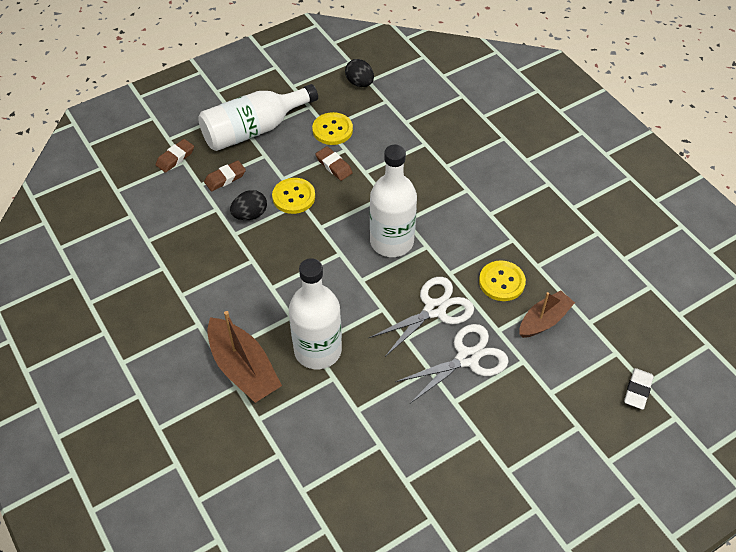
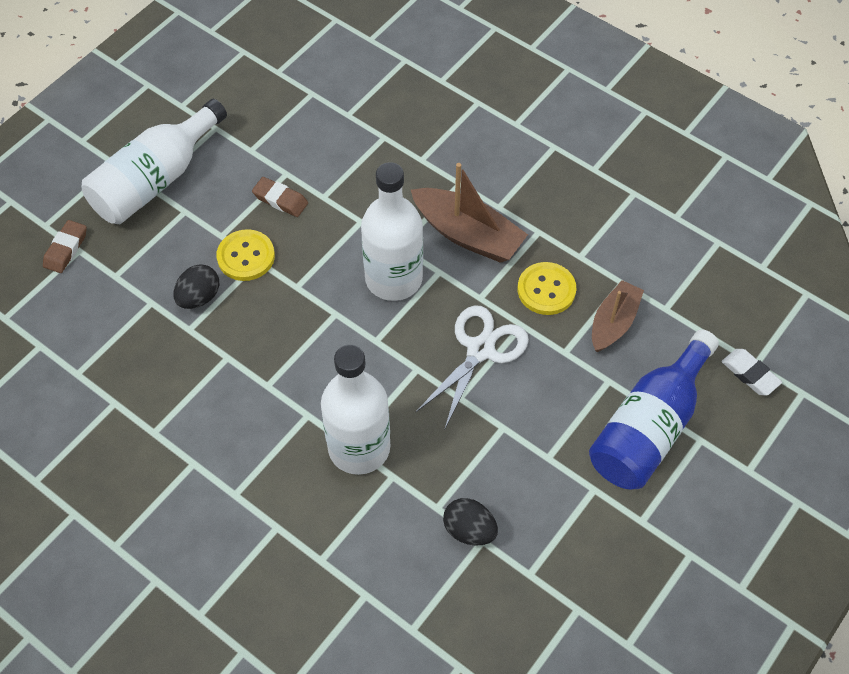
camera: 20 degrees left, 5 degrees up
(225, 178) = (145, 257): brown eraser -> none
(243, 368) = (275, 501): brown boat -> brown boat (467, 234)
(332, 130) = (259, 152): yellow button -> none
(359, 83) = (268, 78): black egg -> black egg (469, 530)
(467, 358) = (543, 399): white scissors -> none
(541, 404) = (649, 427): none -> blue bottle
(637, 390) = (750, 374): white eraser -> white eraser turned 45 degrees counterclockwise

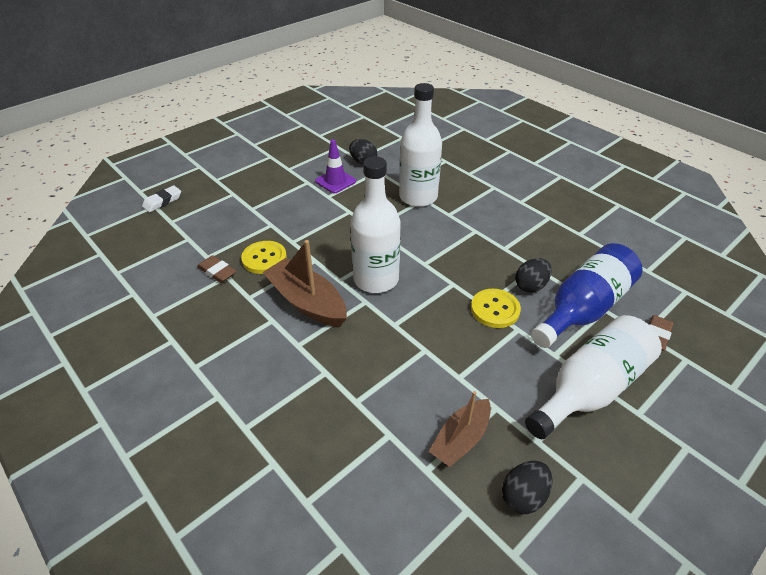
camera: 170 degrees left, 15 degrees down
(232, 86) = (523, 496): none -> black egg
(280, 200) = (465, 352): brown eraser -> brown eraser (217, 272)
(481, 349) = (326, 232): white scissors -> none
(502, 466) = (335, 181): none -> purple traffic cone
(613, 323) = (229, 235): brown boat -> brown boat (461, 439)
(649, 427) = (241, 187): blue bottle -> blue bottle (583, 309)
(750, 374) = (162, 201): white eraser -> white eraser turned 75 degrees clockwise

